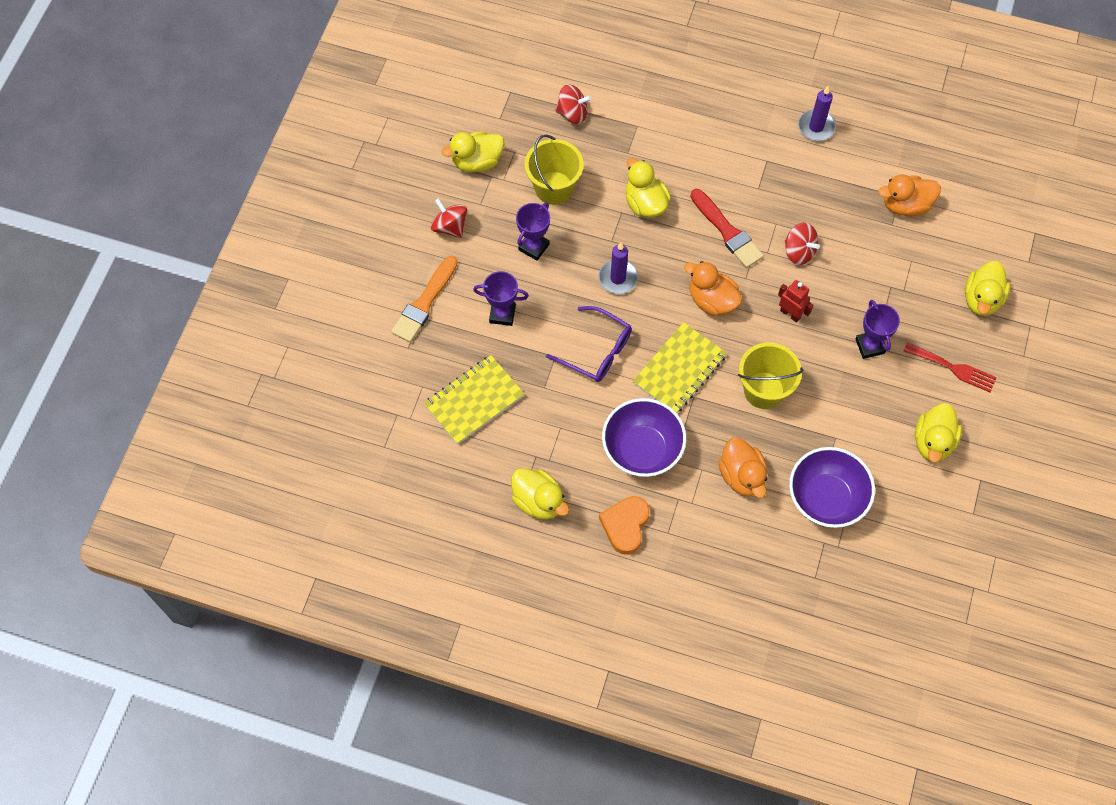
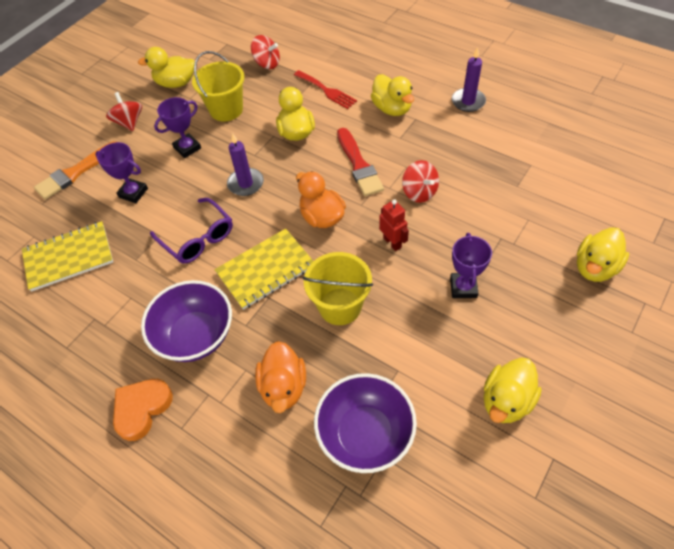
camera: 20 degrees right, 10 degrees down
(539, 501) = (72, 362): yellow duck -> yellow duck (392, 109)
(905, 205) = (534, 173): orange duck -> none
(953, 368) = (548, 328): red fork -> red fork (326, 91)

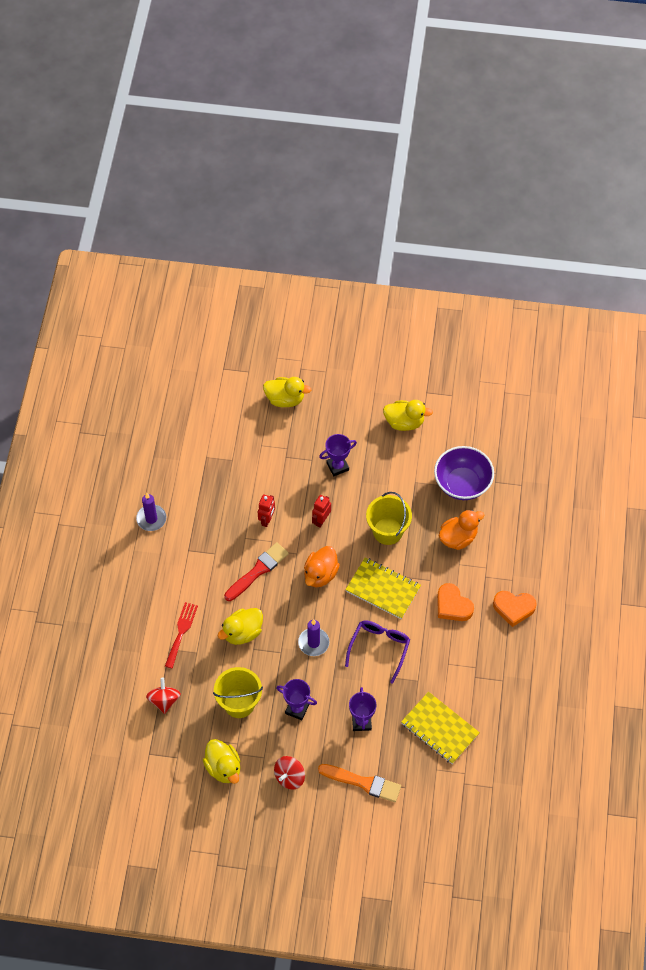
camera: 120 degrees left, 5 degrees up
(196, 336) = (453, 605): purple bowl -> orange heart
(392, 109) = (183, 572): yellow duck -> none
(419, 192) = (267, 520): red spinning top -> red robot

